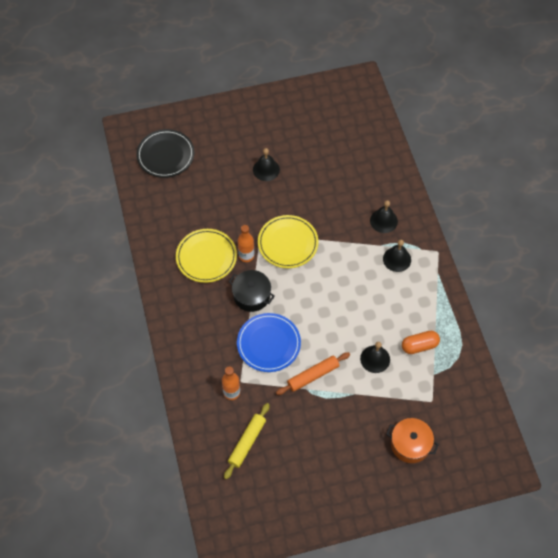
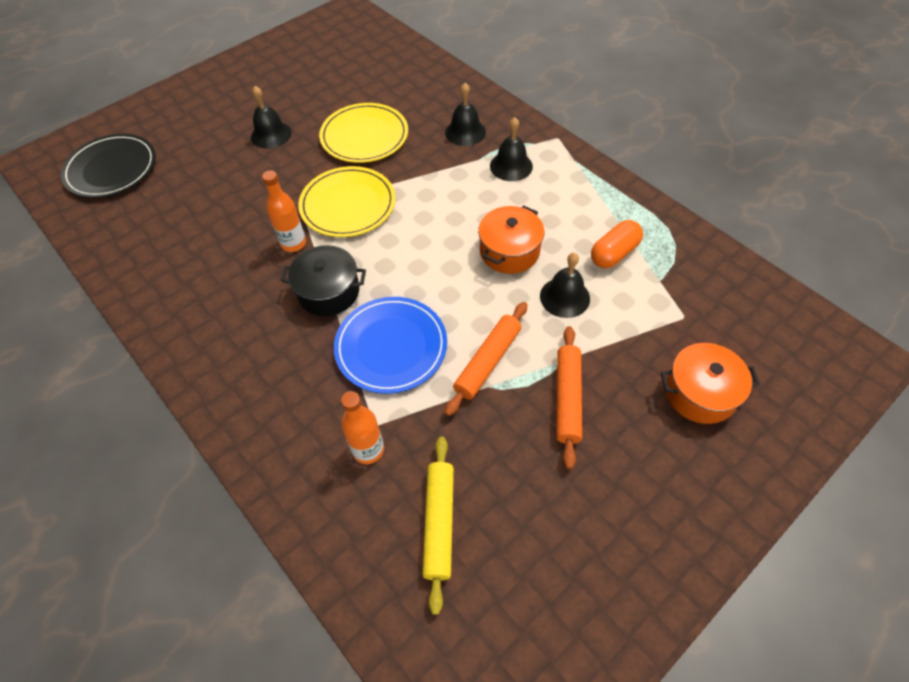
camera: 25 degrees left, 5 degrees down
(206, 257) = (230, 269): yellow plate -> yellow plate (364, 136)
(341, 414) = (567, 398): none -> orange rolling pin
(362, 317) = (509, 251): none -> orange pot

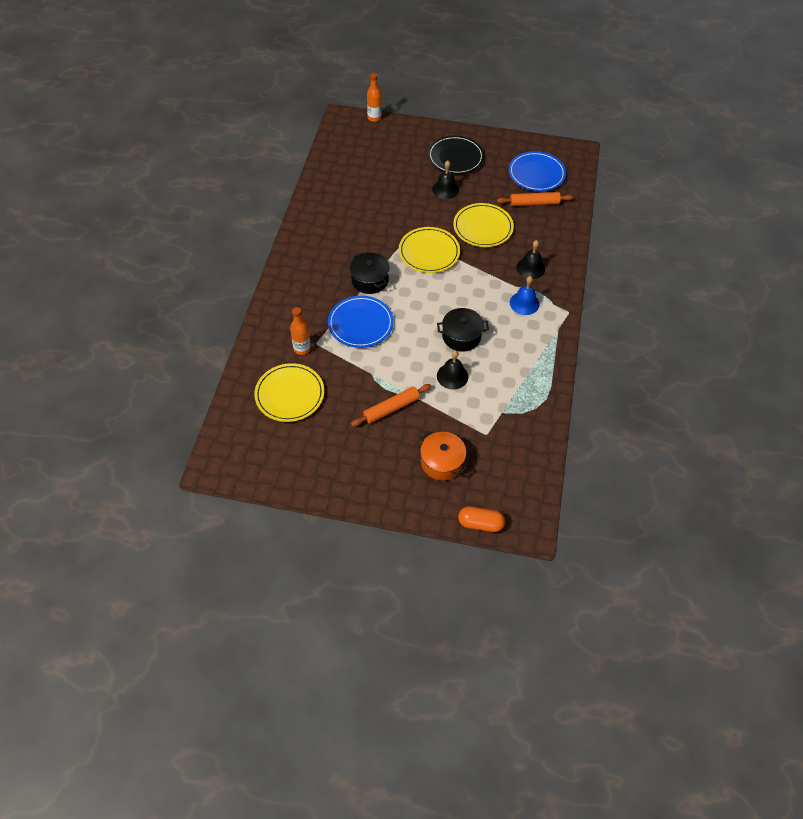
camera: 50 degrees right, 0 degrees up
(111, 169) = (364, 148): black plate -> black plate (455, 157)
(293, 243) = (385, 248): orange bottle -> orange bottle (374, 118)
(339, 53) = (536, 174): none -> blue plate
(439, 523) = (290, 394): yellow rolling pin -> yellow plate
(488, 362) = (385, 366): orange rolling pin -> orange rolling pin (534, 203)
(509, 251) = (461, 336): orange pot -> black pot
(511, 166) = (524, 303): black bell -> blue bell
(614, 253) = (502, 382): orange capsule -> orange capsule (480, 523)

